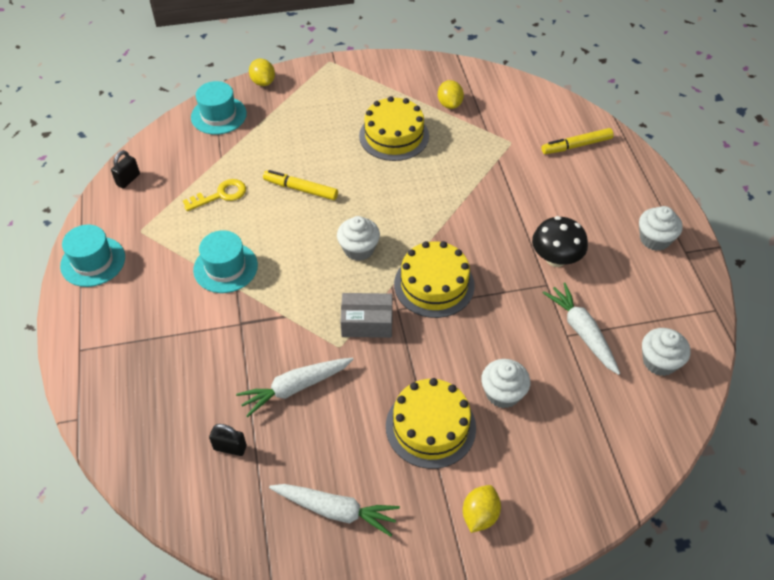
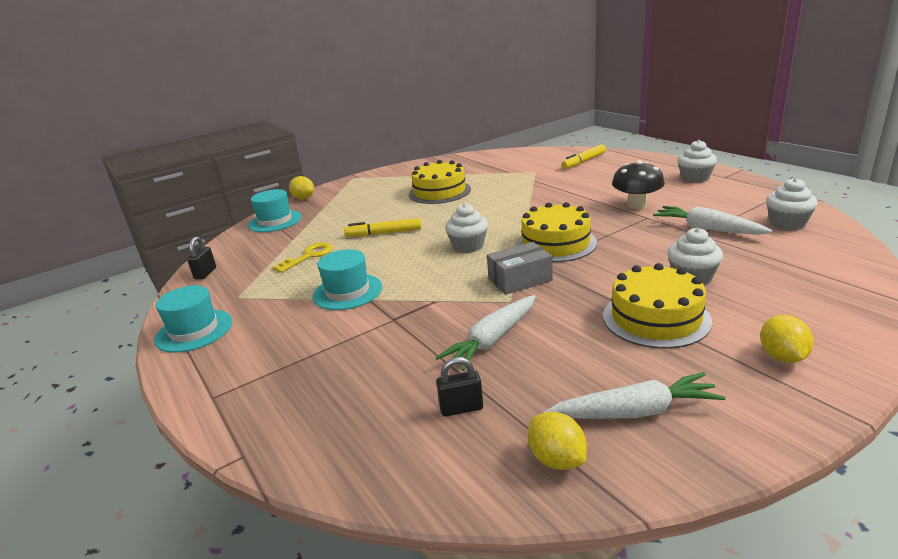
camera: 20 degrees left, 25 degrees down
(449, 104) = (469, 170): yellow lemon -> yellow lemon (556, 459)

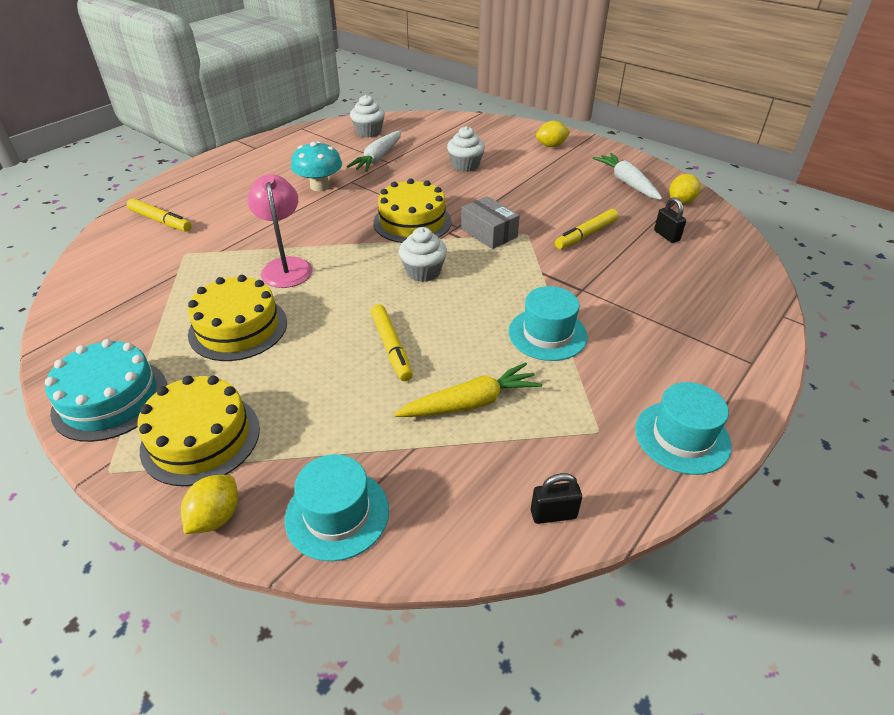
camera: 110 degrees left, 15 degrees up
(308, 256) = (471, 403): yellow key -> yellow carrot
(402, 172) = (110, 399): none -> turquoise cake
(492, 340) = (586, 234): white carrot -> yellow marker
(503, 200) = (286, 266): none -> pink lamp
(636, 205) = (320, 186): black mushroom -> turquoise mushroom
(656, 318) = (526, 177): yellow cake -> yellow cake (201, 438)
(695, 178) = (254, 160): white cupcake -> none

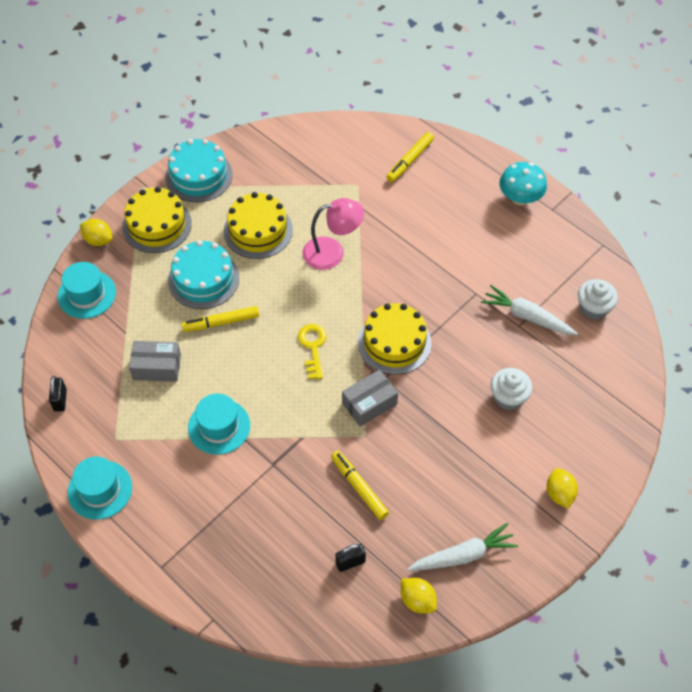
camera: 95 degrees right, 15 degrees up
(317, 372) = (203, 279): none -> turquoise cake
(320, 186) = (466, 268): turquoise mushroom -> turquoise mushroom (520, 198)
(423, 272) = (313, 347): white cupcake -> yellow key
(471, 403) = (157, 367): yellow carrot -> grey box

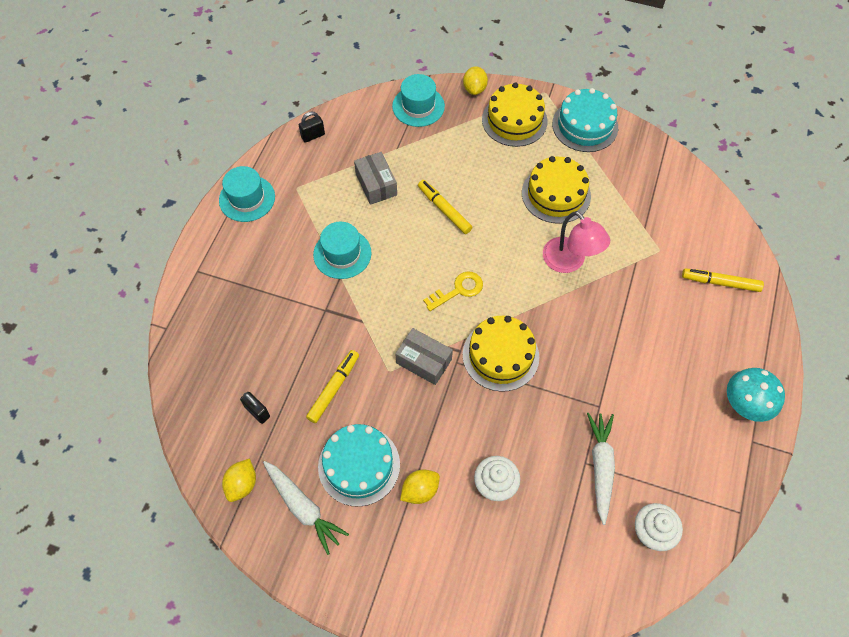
camera: 65 degrees right, 5 degrees up
(203, 279) = (480, 177): turquoise cake -> turquoise cake (359, 465)
(559, 494) = (409, 577): yellow lemon -> yellow lemon (420, 490)

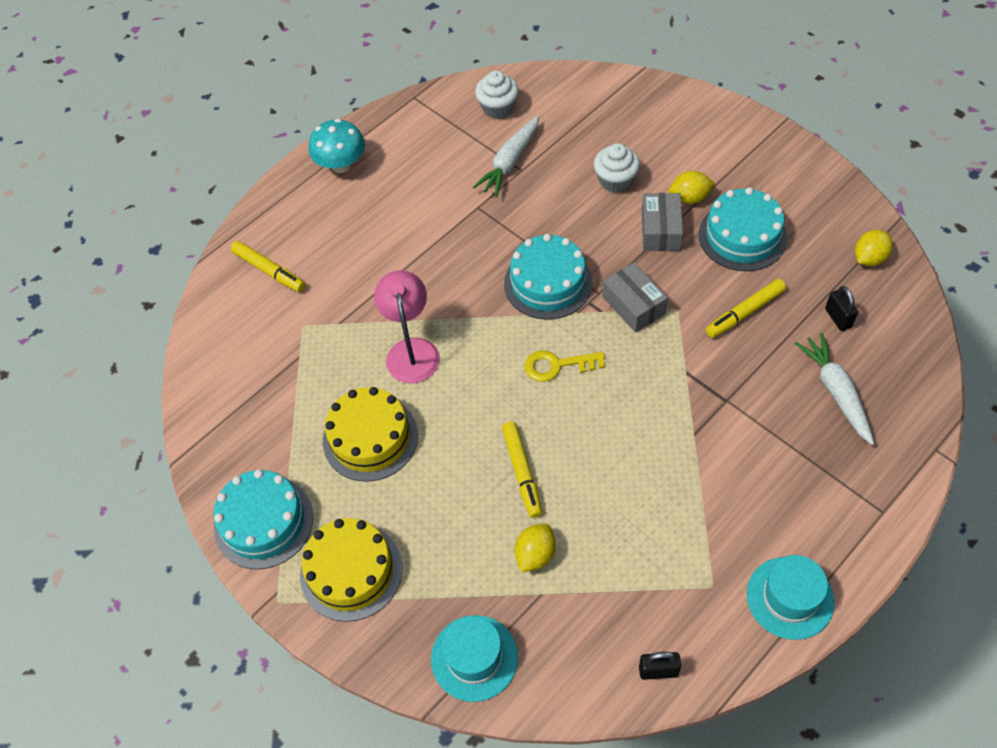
camera: 150 degrees left, 5 degrees down
(303, 508) = (810, 220): white carrot -> white carrot (836, 392)
(342, 254) = (680, 462): turquoise hat -> none
(376, 184) = (596, 546): grey box -> grey box (660, 230)
(474, 89) = (374, 654): yellow lemon -> yellow lemon (535, 554)
(500, 355) = (548, 283): yellow cake -> turquoise cake

